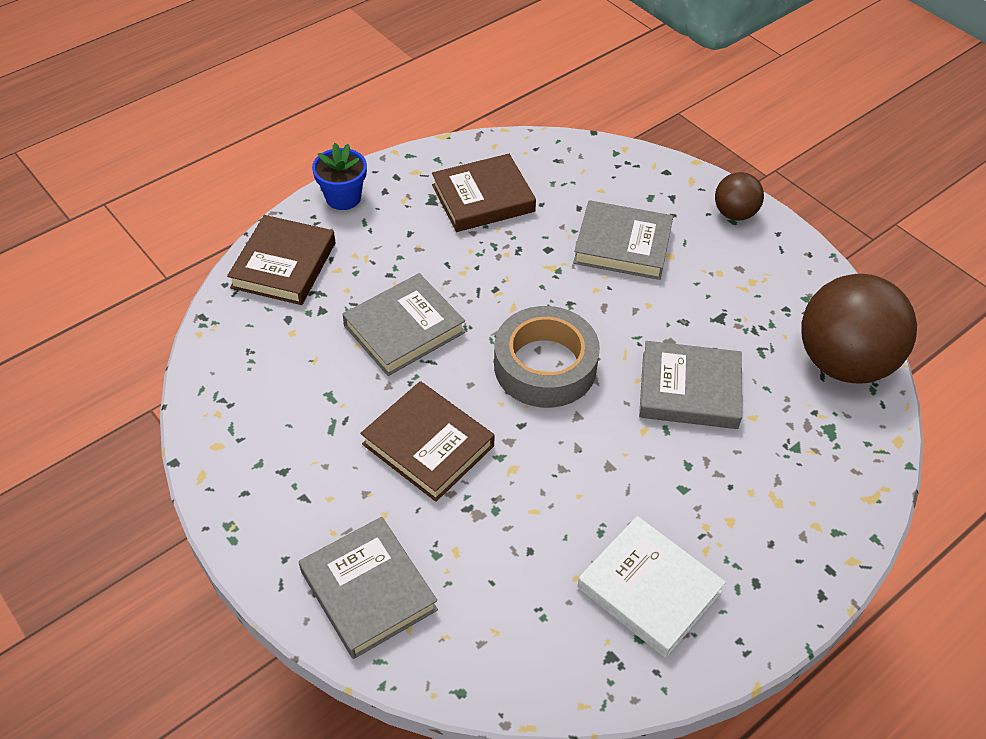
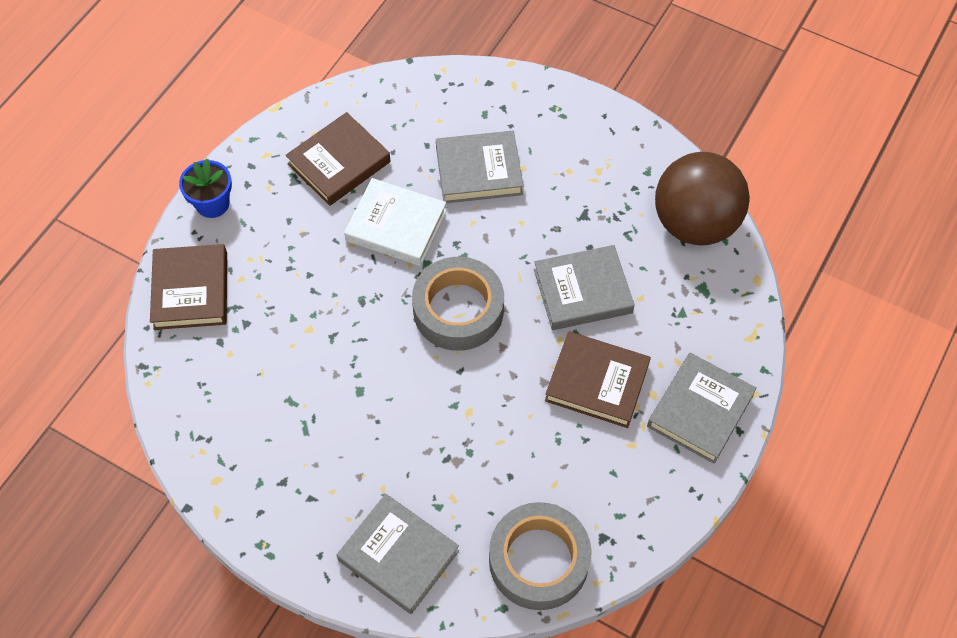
camera: 20 degrees left, 10 degrees up
(404, 329) = (325, 316): grey book -> grey book (700, 410)
(428, 445) = (392, 416): brown book -> brown book (597, 382)
(524, 654) = (539, 560): none -> grey tape
(649, 590) = (612, 474): white book -> white book (396, 226)
(734, 213) = (562, 107): brown ball -> none

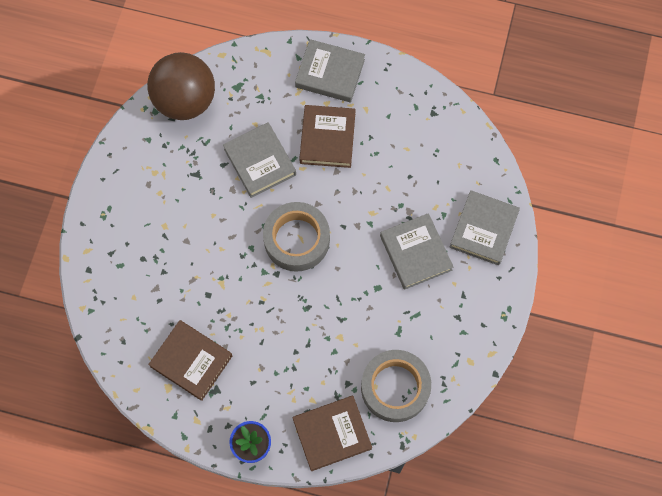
camera: 105 degrees left, 10 degrees up
(396, 226) = (238, 302): white book -> none
(479, 171) = (174, 256): grey book -> grey book (415, 253)
(539, 560) = (459, 146): grey tape -> grey tape (395, 388)

